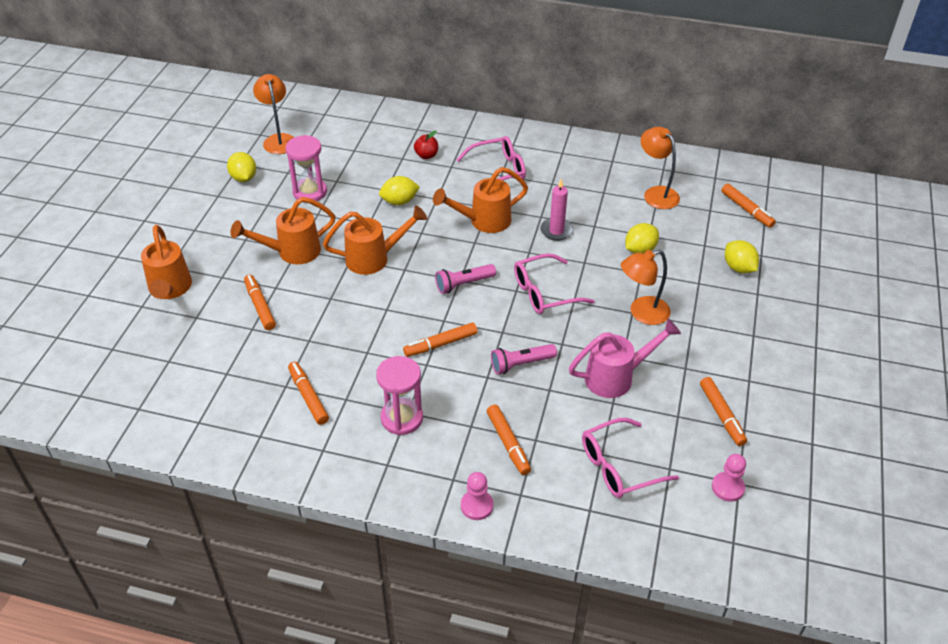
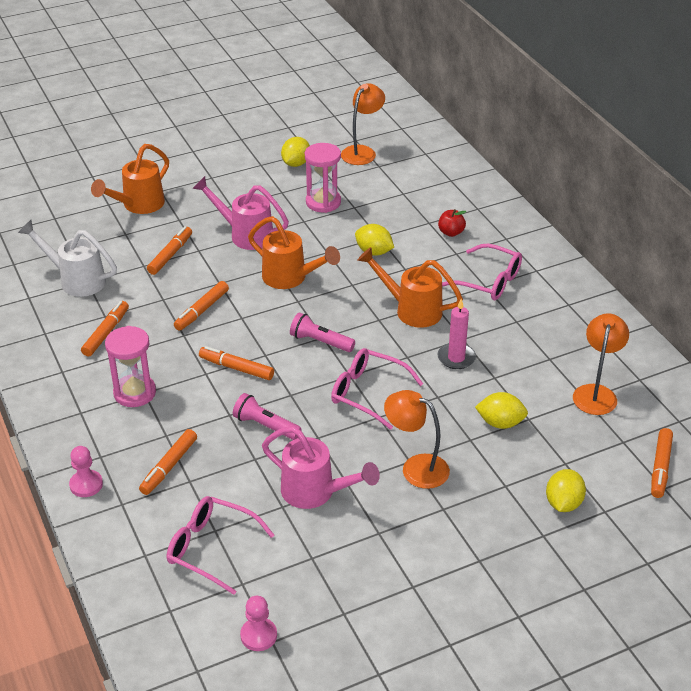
camera: 50 degrees right, 5 degrees down
(215, 379) = (76, 280): none -> white watering can
(291, 252) = (245, 234): orange watering can -> pink watering can
(721, 415) = (345, 588): orange marker -> orange marker (201, 310)

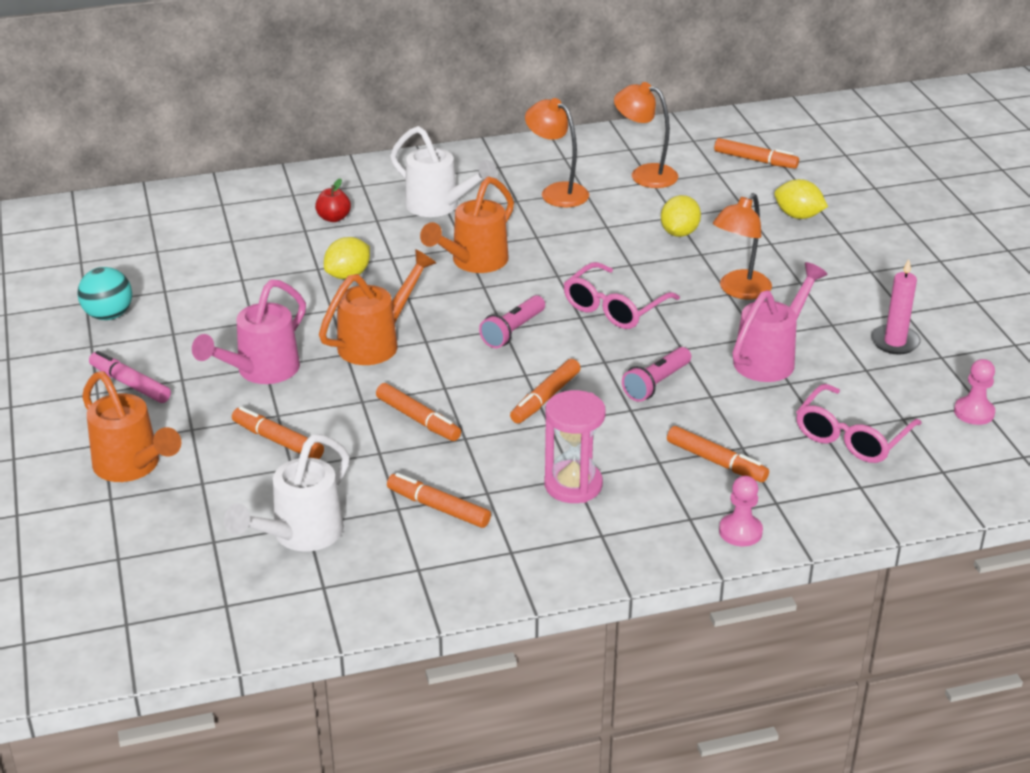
camera: 80 degrees left, 5 degrees down
(222, 187) = (130, 384): none -> pink marker
(296, 163) = (108, 315): yellow lemon -> turquoise ball
(323, 202) = (218, 302): pink hourglass -> none
(362, 152) = (114, 259): orange lamp -> orange lamp (557, 192)
(456, 358) = (568, 245): pink candle -> pink candle (895, 342)
(489, 281) = (439, 207): pink glasses -> white watering can

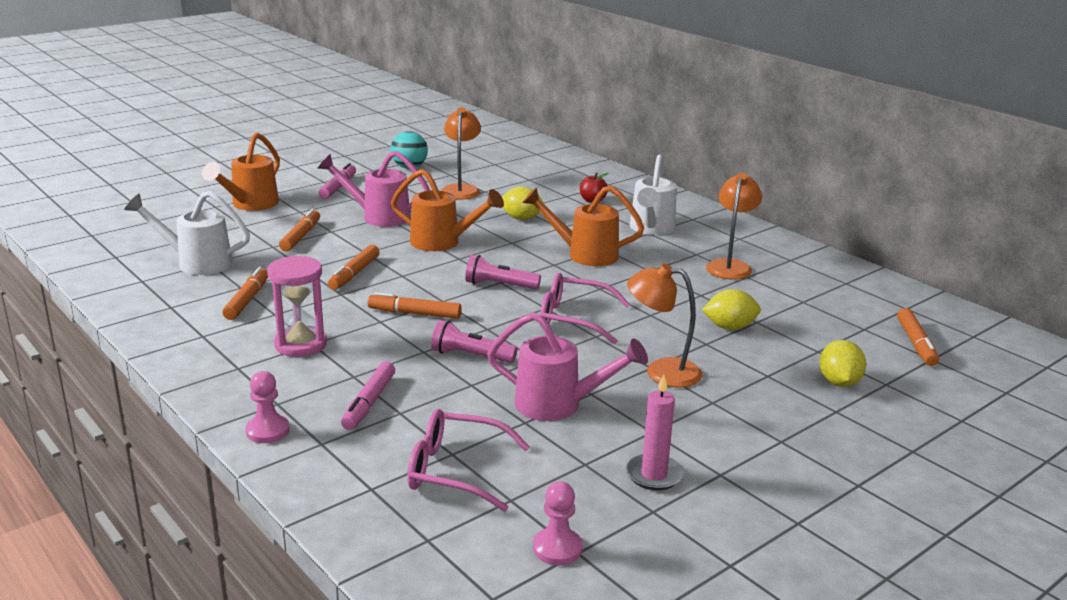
camera: 65 degrees right, 10 degrees down
(645, 174) = (811, 296): orange lamp -> orange lamp (461, 189)
(716, 462) = (369, 403): orange marker -> pink marker

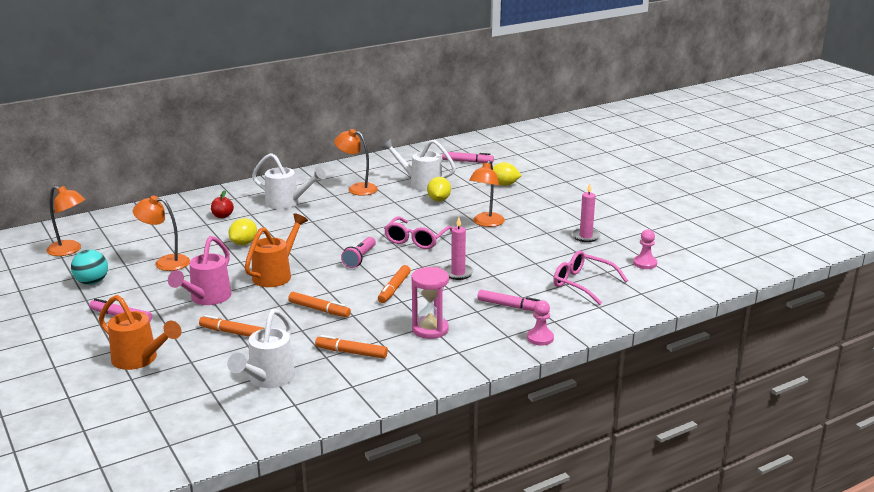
camera: 80 degrees left, 0 degrees up
(455, 471) = (582, 284): pink glasses -> pink glasses turned 105 degrees clockwise
(471, 356) = (458, 273): pink flashlight -> pink candle
(478, 150) = (70, 250): none -> orange lamp
(559, 405) = (519, 252): pink watering can -> none
(584, 254) = (320, 228): orange watering can -> none
(784, 309) = (420, 183): none -> white watering can
(916, 344) = (467, 161): orange marker -> pink marker

